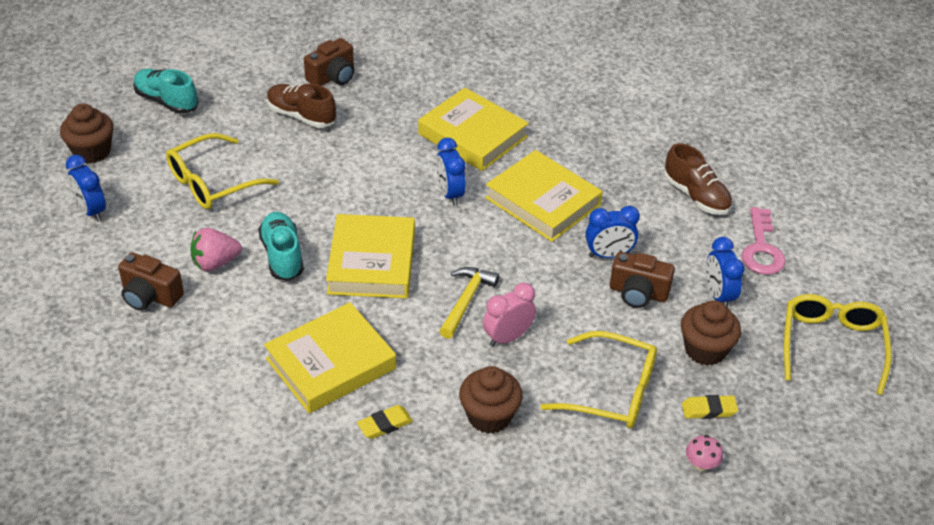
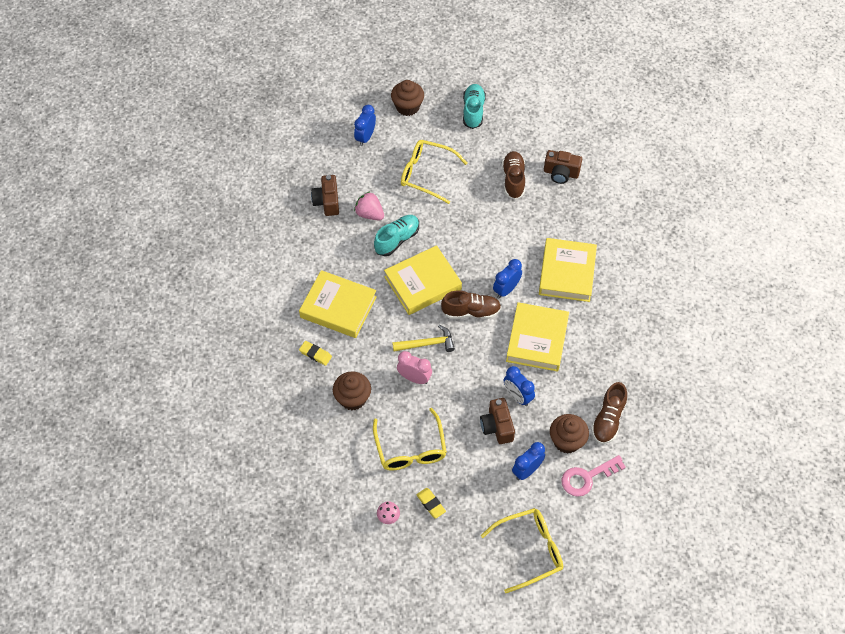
camera: 60 degrees right, 15 degrees up
(454, 239) = (471, 312): none -> brown shoe
(705, 350) = (476, 482): brown cupcake -> brown cupcake (567, 441)

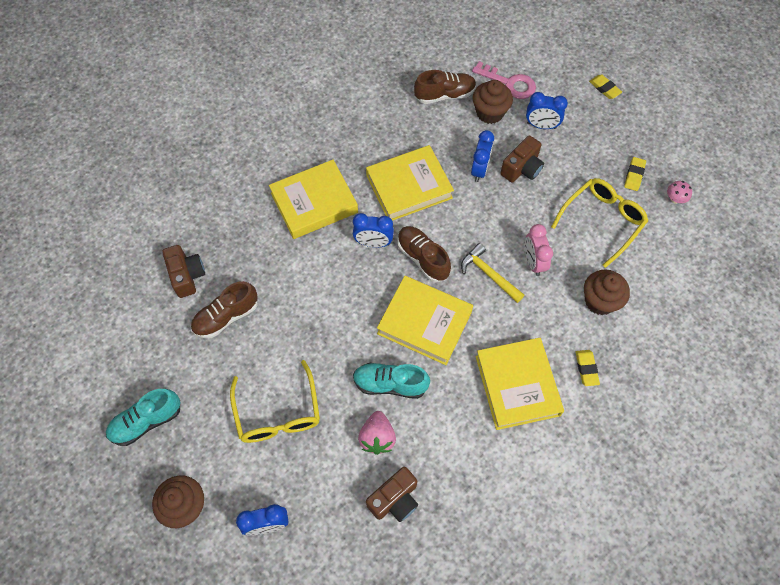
camera: 125 degrees left, 5 degrees up
(529, 550) = (604, 88): yellow glasses -> yellow eraser

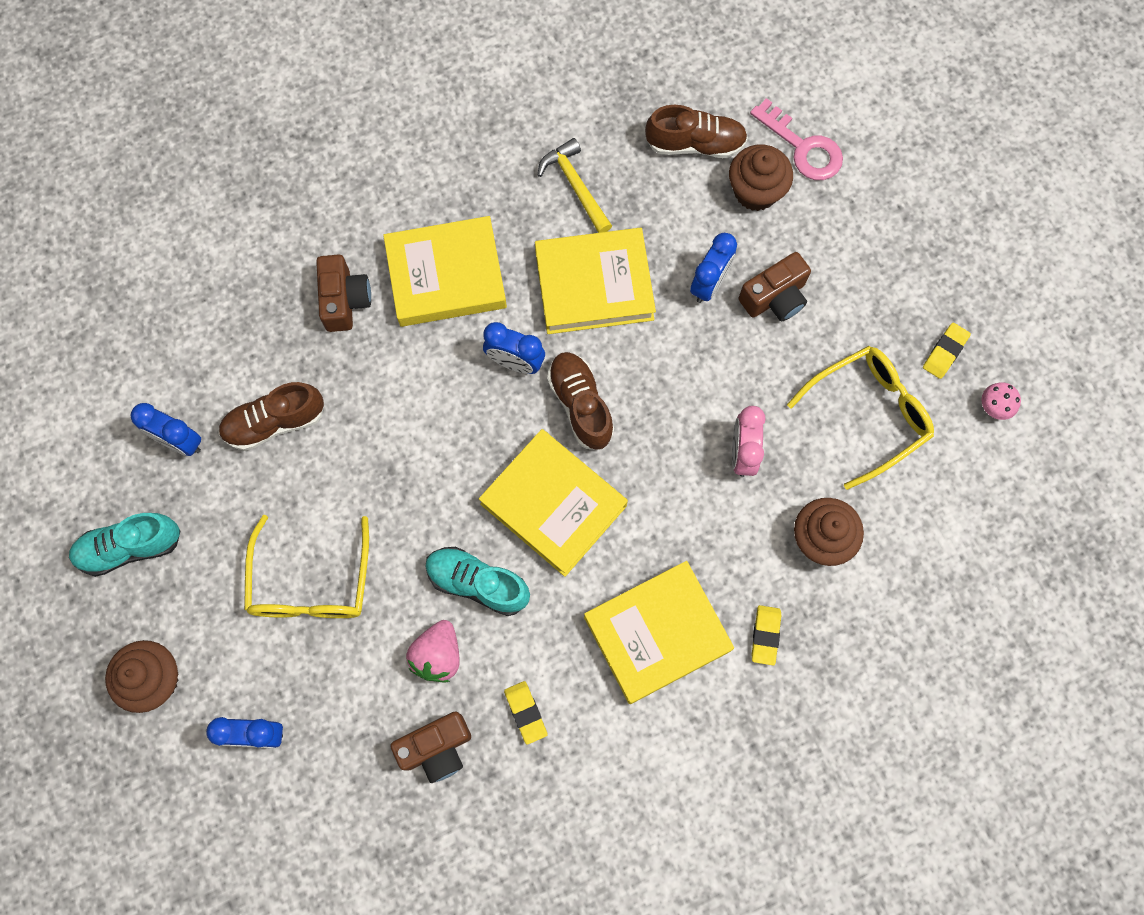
camera: 15 degrees right, 10 degrees up
(187, 276) = (234, 345): brown camera -> brown camera (345, 300)
(488, 274) = (670, 454): yellow hammer -> yellow hammer (575, 185)
(517, 385) = (657, 633): yellow book -> yellow book turned 60 degrees clockwise
(541, 126) = (829, 233): blue clock -> blue clock (179, 441)
(604, 88) = (951, 193): yellow eraser -> yellow eraser (525, 712)

